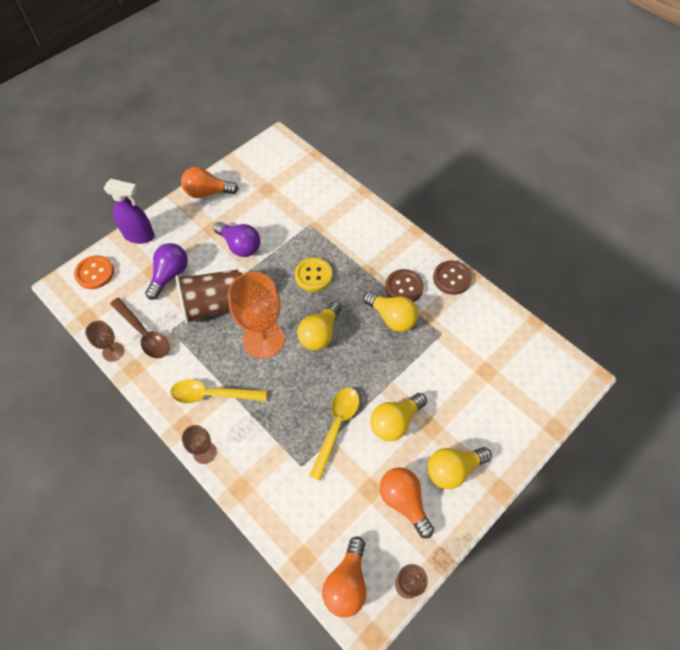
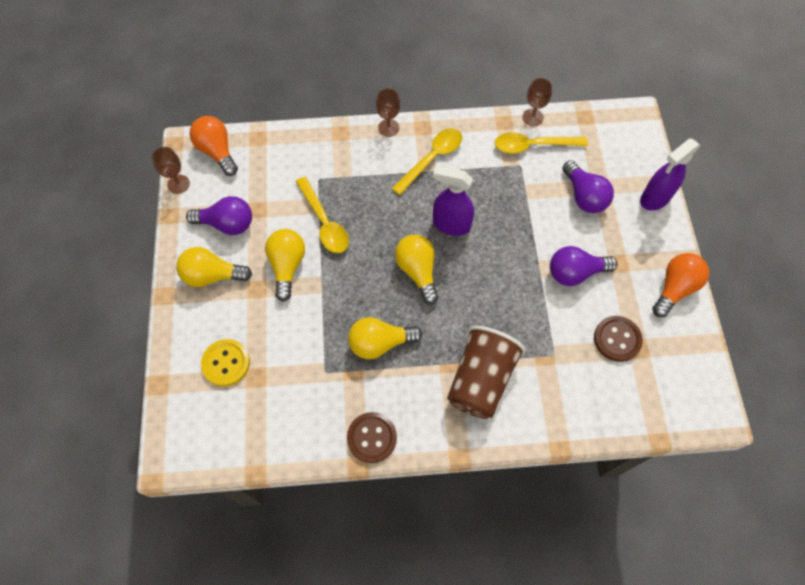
camera: 130 degrees right, 5 degrees up
(95, 273) = (632, 144): orange button -> none
(144, 334) = (532, 146): brown spoon -> yellow spoon
(215, 305) = (520, 211): brown cup -> brown cup (481, 380)
(263, 339) = (451, 225): orange goblet -> purple spray bottle
(313, 275) = (485, 311): yellow button -> yellow button (226, 363)
(404, 287) = (402, 382): brown button -> brown button (617, 339)
(404, 501) = (227, 224): orange light bulb -> purple light bulb
(453, 469) = (212, 275): yellow light bulb -> yellow light bulb turned 105 degrees counterclockwise

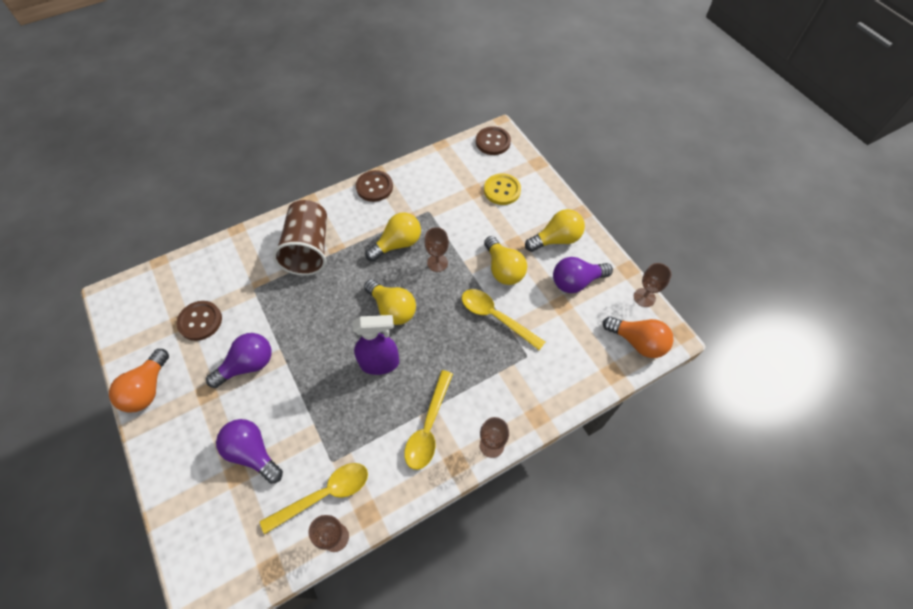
camera: 155 degrees right, 5 degrees down
(188, 444) = (493, 142): none -> brown button
(349, 302) = (437, 263): none -> brown goblet
(655, 198) = (172, 484): purple spray bottle -> none

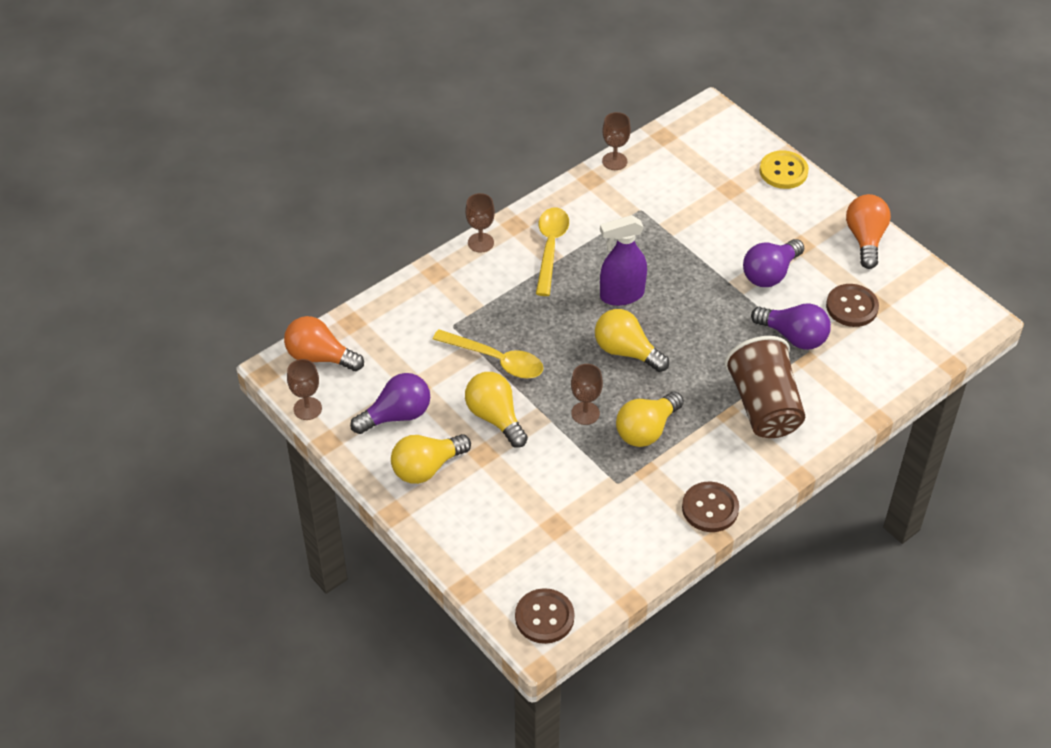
camera: 170 degrees right, 10 degrees down
(253, 453) = (722, 205): purple light bulb -> purple light bulb (793, 336)
(325, 494) = (637, 186): yellow spoon -> none
(502, 190) = (515, 531): yellow button -> yellow button (783, 171)

